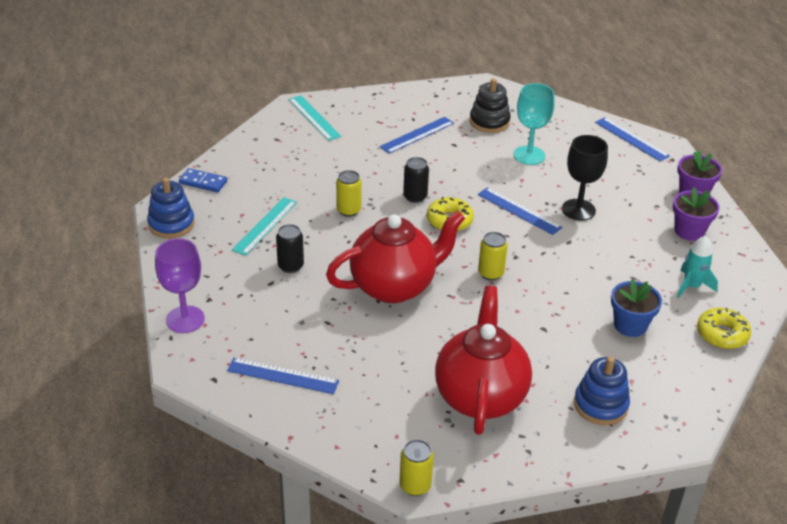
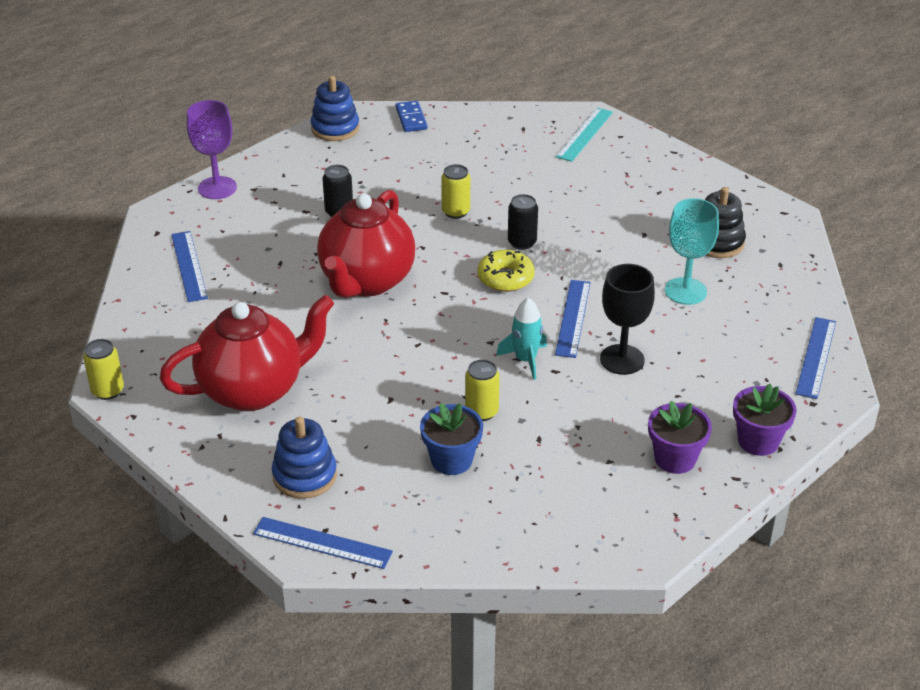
camera: 60 degrees right, 0 degrees up
(265, 225) = (383, 175): turquoise ruler -> none
(394, 286) = (366, 281): red teapot -> red teapot turned 75 degrees clockwise
(417, 135) = (632, 205): blue ruler -> blue ruler (322, 542)
(490, 273) = (445, 334): yellow can -> yellow can (481, 412)
(691, 286) = (568, 489): turquoise rocket -> turquoise rocket (525, 360)
(722, 334) = (501, 538): yellow donut -> none

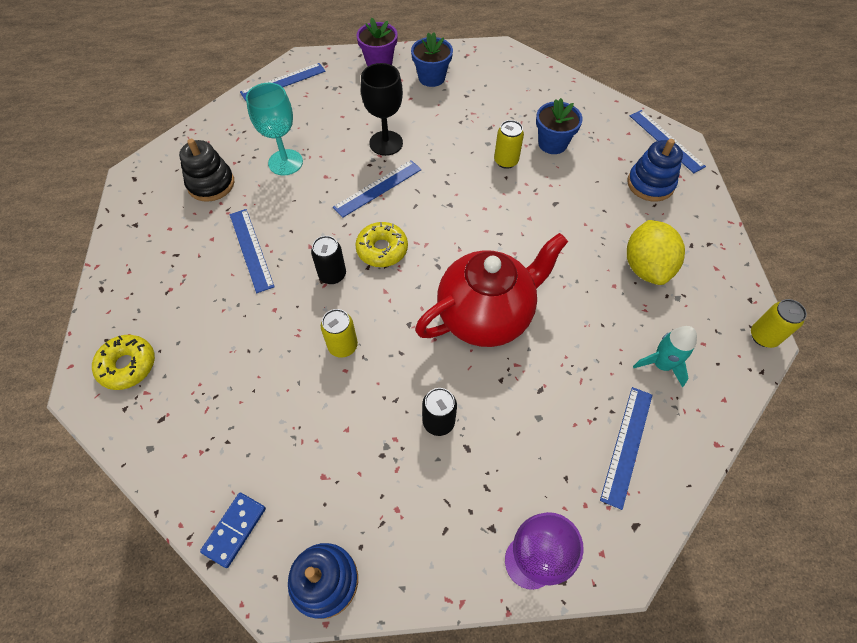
camera: 140 degrees left, 20 degrees up
(253, 390) = (646, 267): red teapot -> yellow lemon
(525, 360) = (442, 178): turquoise rocket -> turquoise rocket (661, 364)
(585, 134) = (128, 365): turquoise ruler -> yellow donut
(609, 223) = (251, 249): none -> blue ruler
(675, 459) = (431, 78): purple flower pot -> blue flower pot

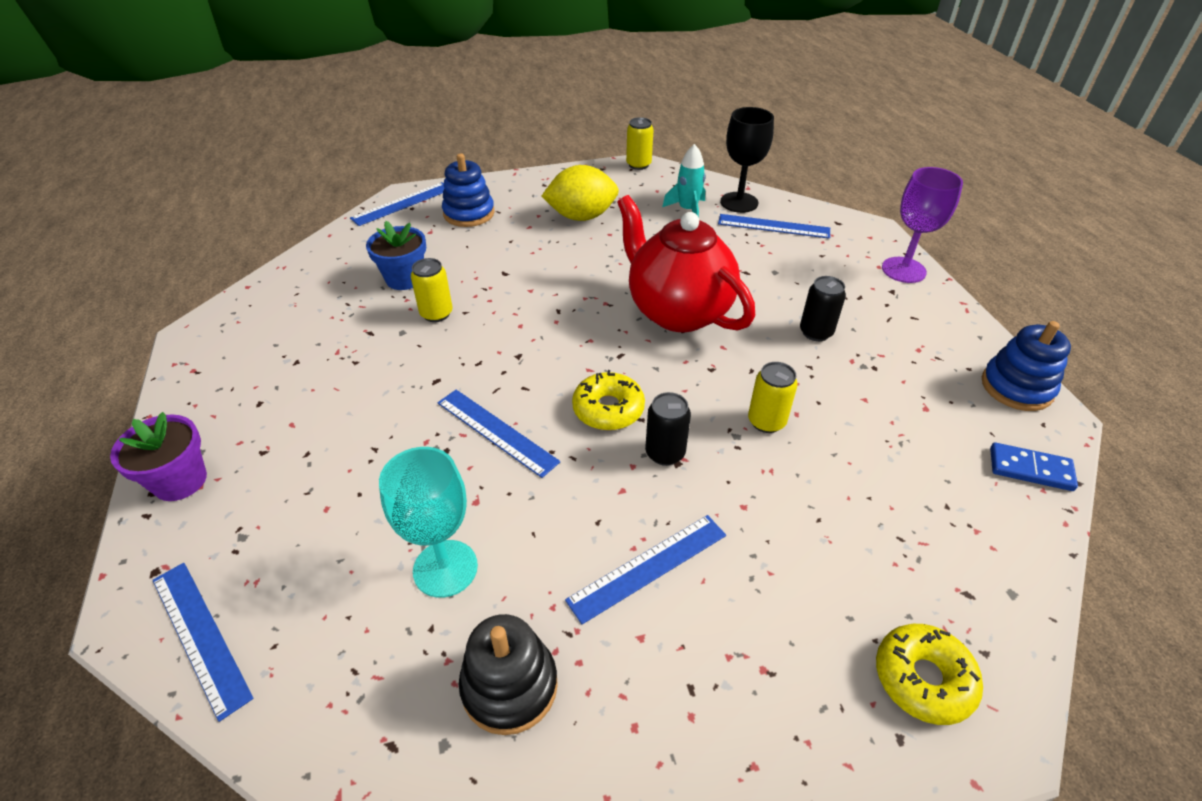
camera: 100 degrees left, 15 degrees down
(386, 143) = (398, 437): black goblet -> black goblet (739, 202)
(431, 78) = (243, 405): blue flower pot -> none

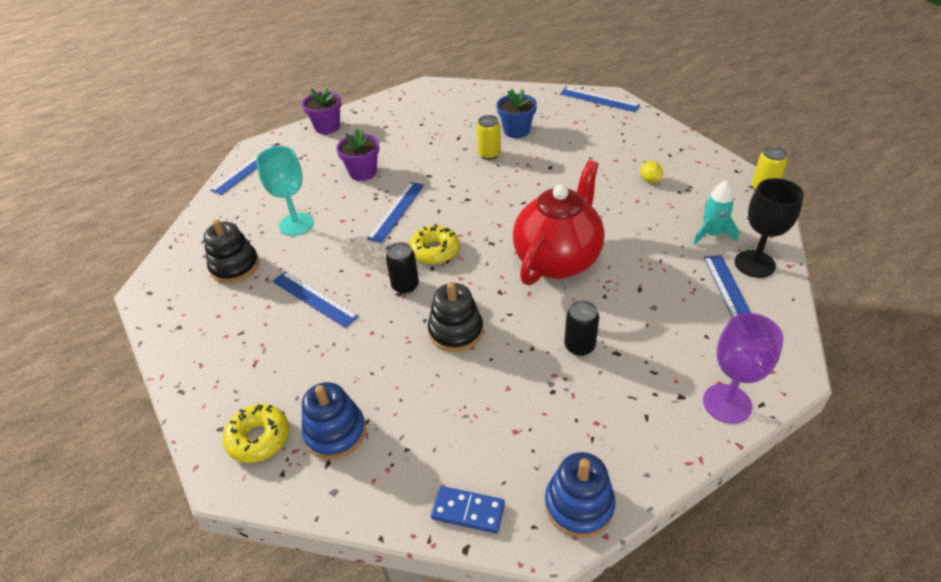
camera: 75 degrees right, 0 degrees up
(366, 453) = (363, 172): none -> purple flower pot
(469, 213) = (610, 129): blue stacking toy -> blue stacking toy (335, 432)
(581, 216) = (650, 180): yellow lemon -> yellow lemon, size x0.45
(766, 421) = (456, 331): yellow can -> black stacking toy
(1030, 469) = (468, 511): blue domino -> blue domino turned 75 degrees counterclockwise

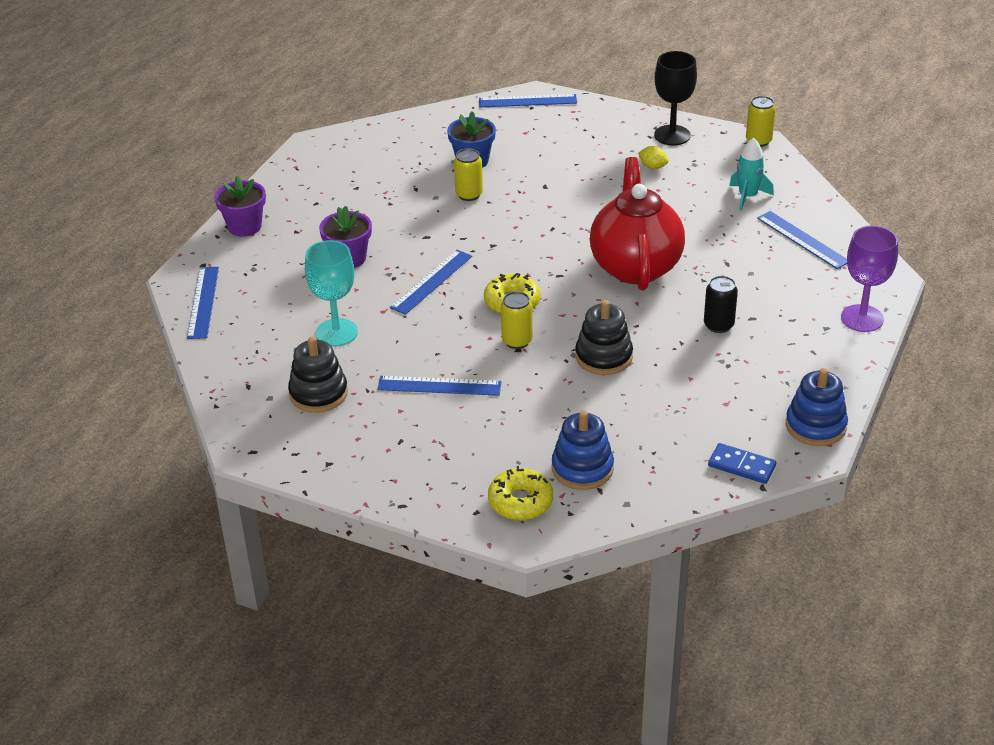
camera: 35 degrees left, 5 degrees down
(396, 211) = (432, 282): blue ruler -> blue ruler turned 45 degrees clockwise
(405, 286) = (517, 341): black can -> yellow can
(468, 511) = (741, 466): blue domino -> blue domino turned 45 degrees clockwise
(754, 264) = (801, 208): black goblet -> black goblet (672, 135)

